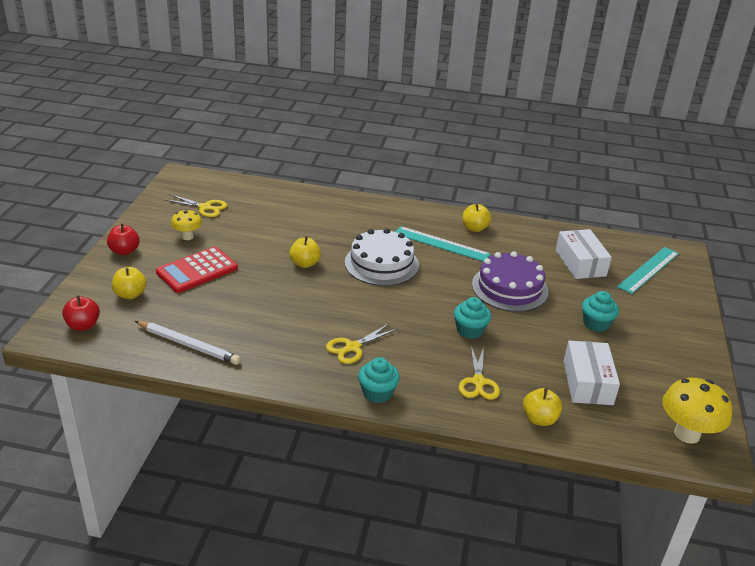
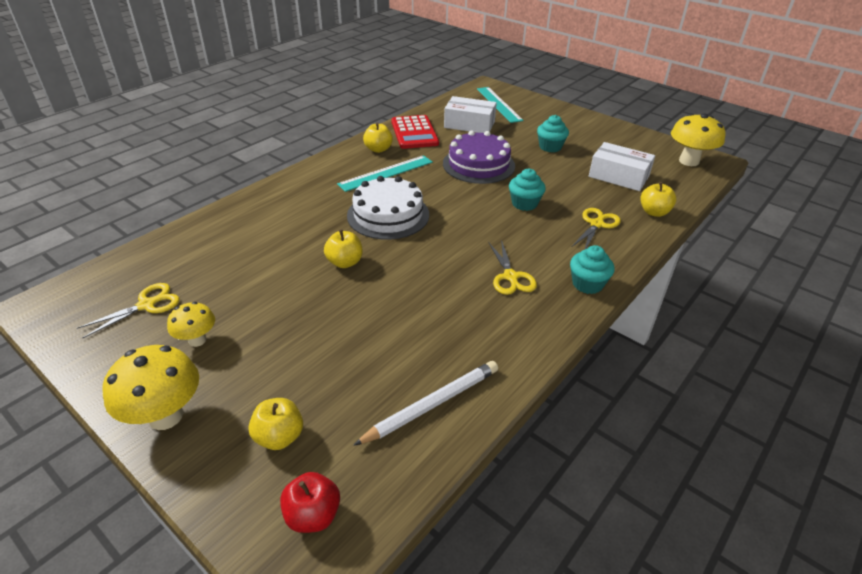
camera: 60 degrees left, 5 degrees up
(124, 251) = (165, 416): red apple -> yellow mushroom
(197, 270) = (282, 352): red calculator -> red calculator (414, 133)
(478, 382) = (597, 224): yellow scissors -> yellow scissors turned 90 degrees counterclockwise

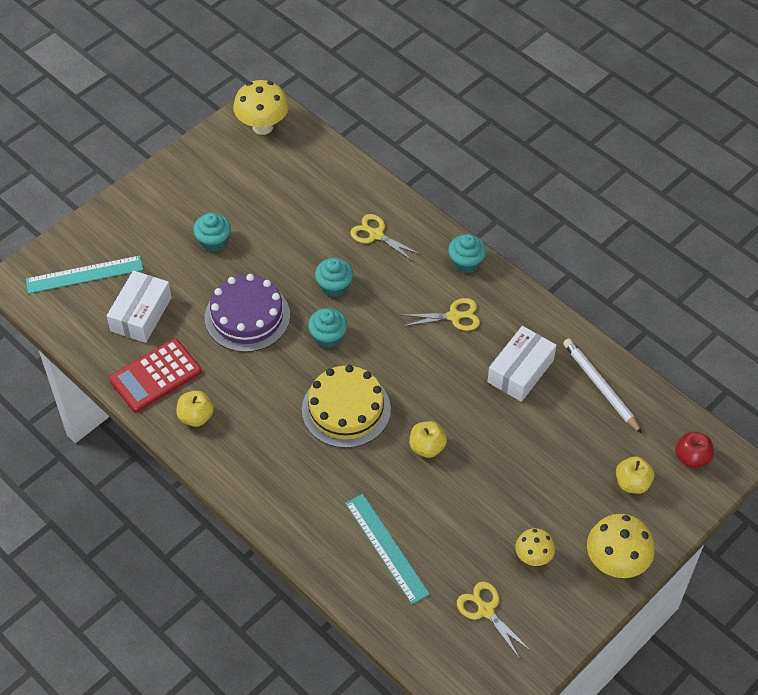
camera: 85 degrees left, 15 degrees up
(386, 173) = (257, 409): turquoise ruler -> turquoise ruler (387, 548)
(388, 215) = (346, 409): white cake -> yellow cake
(414, 133) = (155, 376): red calculator -> red calculator turned 150 degrees clockwise
(466, 203) = (328, 337): none -> turquoise cupcake
(618, 176) = (288, 195): white box -> white box (520, 371)
(654, 212) = (358, 185): yellow apple -> none

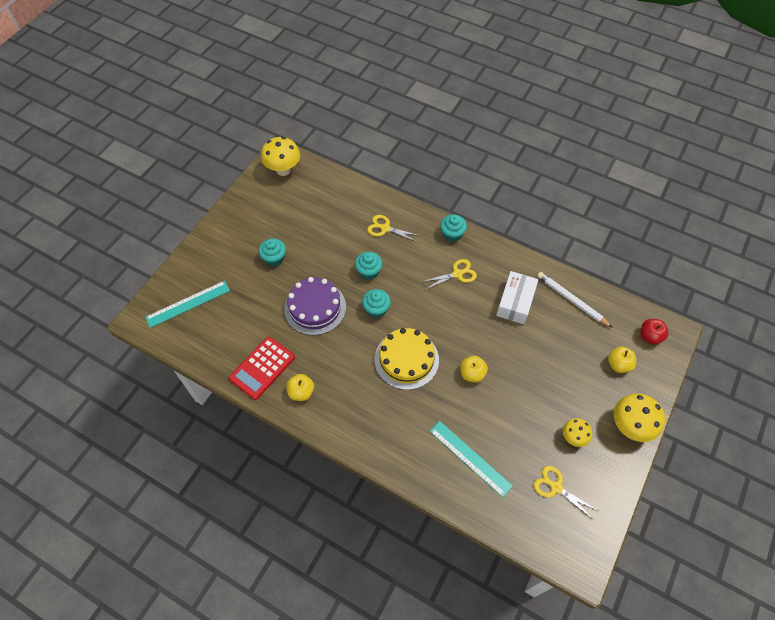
camera: 15 degrees left, 5 degrees up
(141, 314) = (238, 324): white box -> none

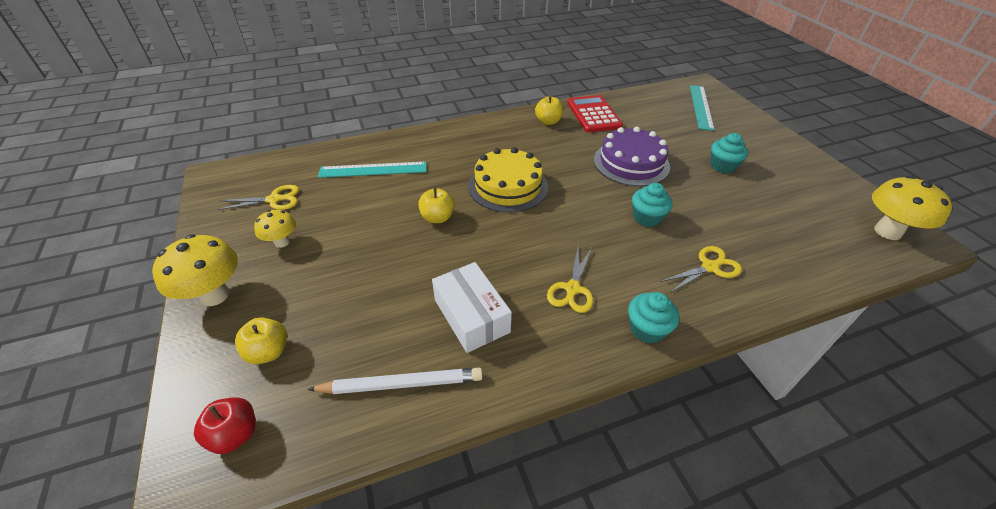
camera: 130 degrees right, 15 degrees down
(376, 309) = (588, 198): turquoise cupcake -> none

